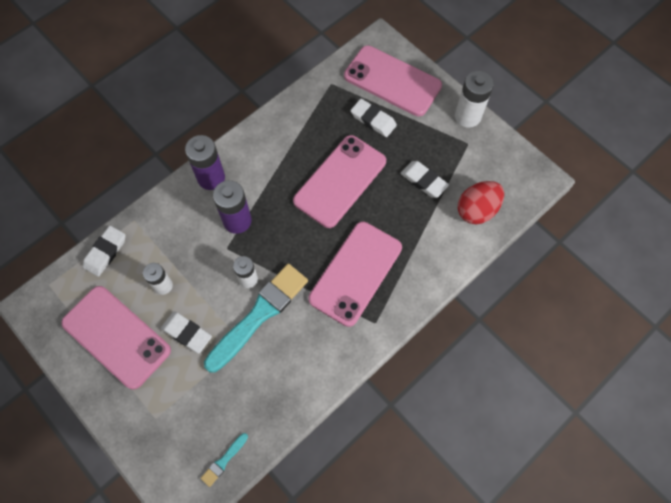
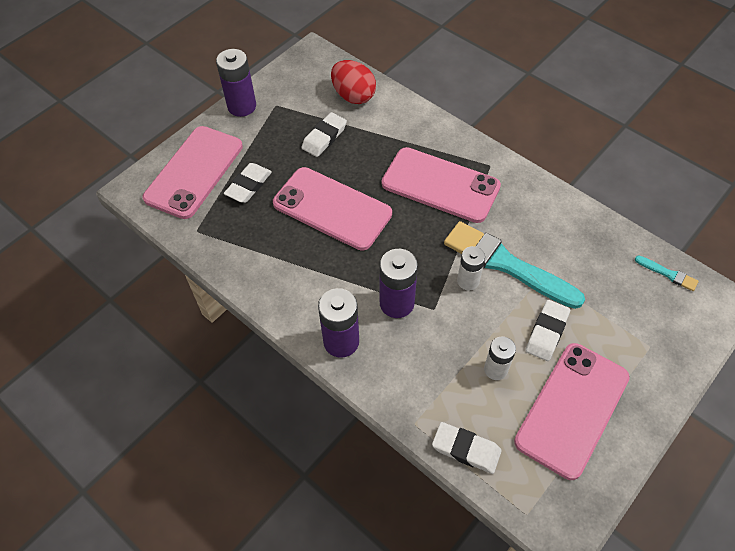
camera: 95 degrees left, 10 degrees down
(467, 116) = (242, 106): white battery -> purple battery

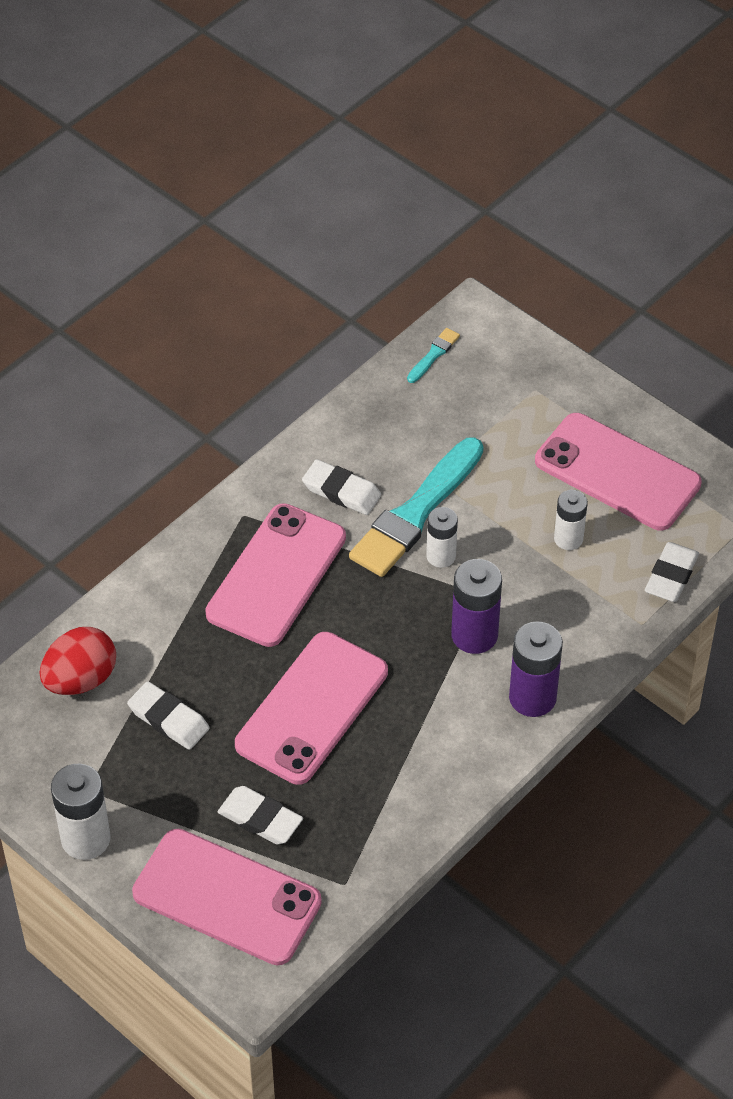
camera: 90 degrees left, 5 degrees down
(242, 106) = (85, 839): purple battery -> white battery
(546, 332) = (517, 483): white eraser -> white eraser (341, 491)

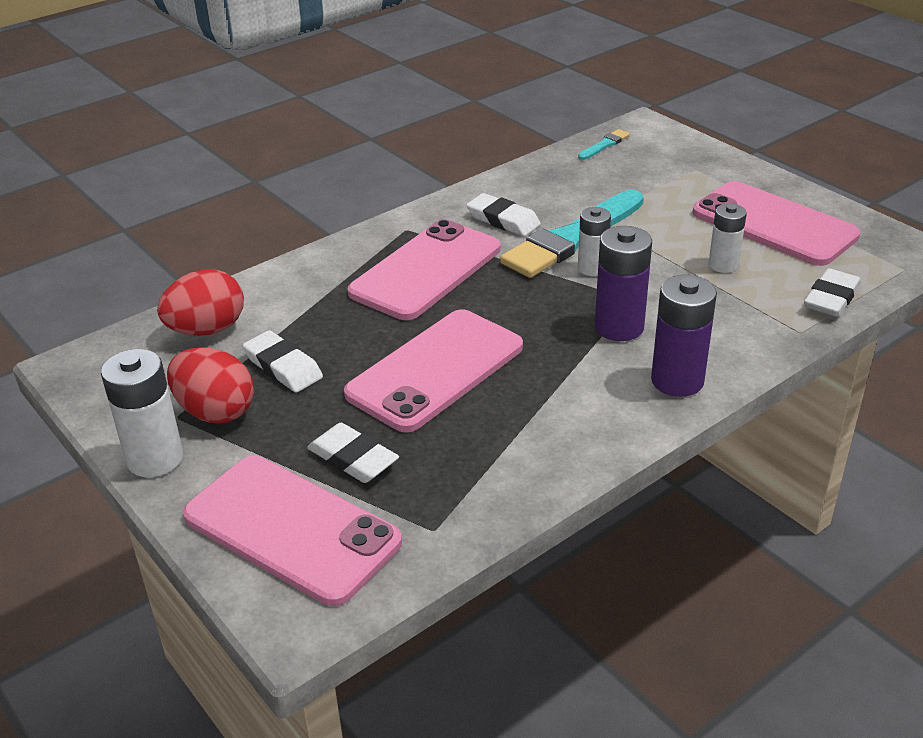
camera: 10 degrees right, 15 degrees down
(122, 780) = (215, 411): none -> red egg

